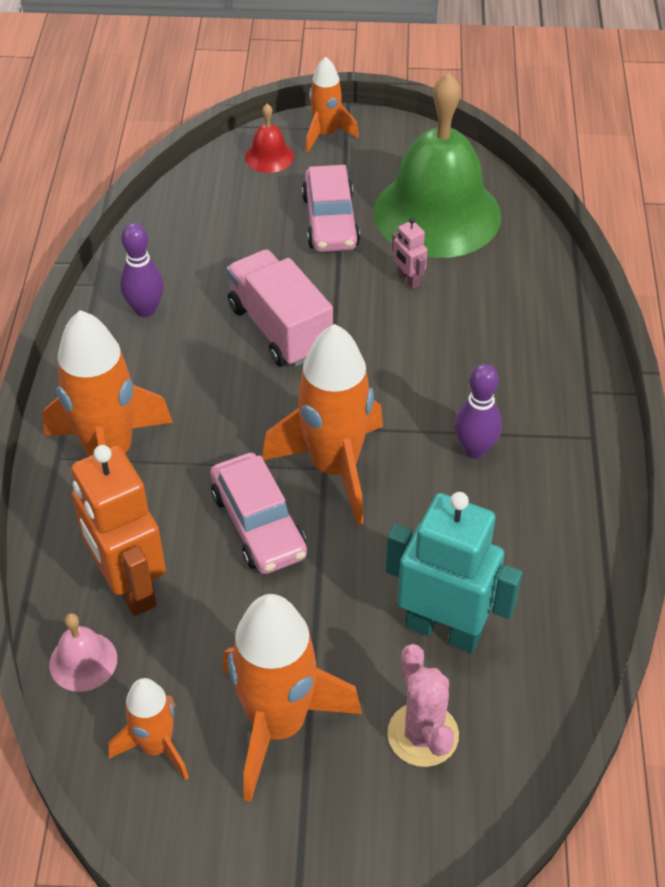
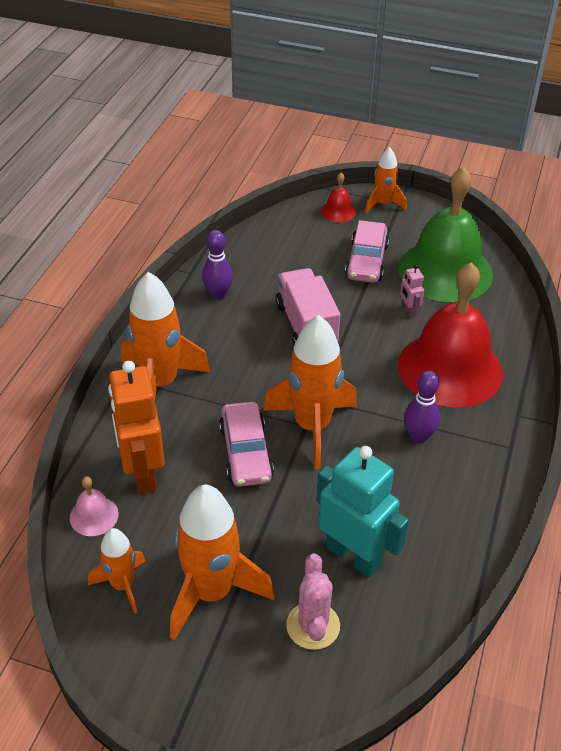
camera: 15 degrees right, 5 degrees down
(485, 348) = (450, 368): none -> red bell

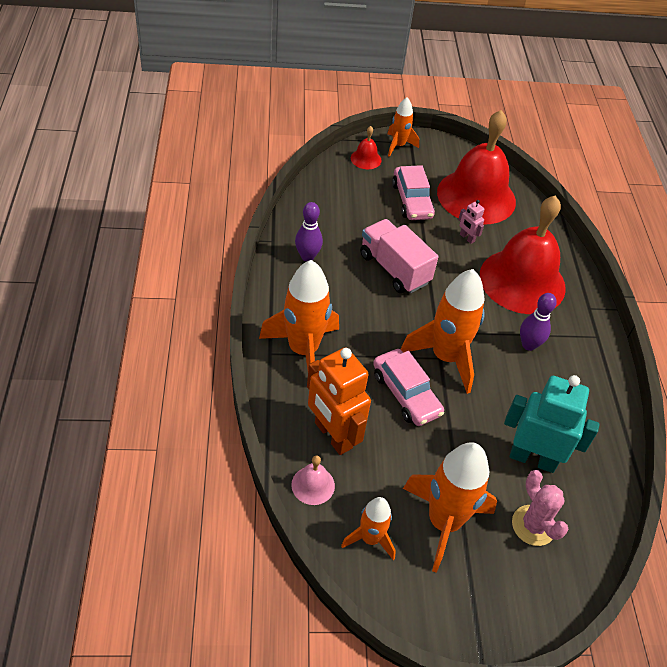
camera: 25 degrees left, 5 degrees up
(445, 271) = (476, 196): green bell -> red bell

